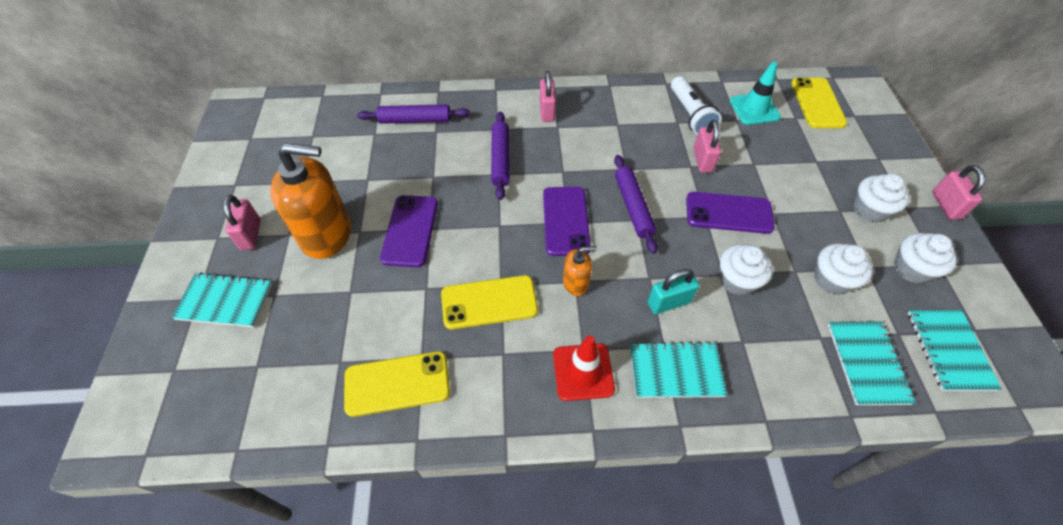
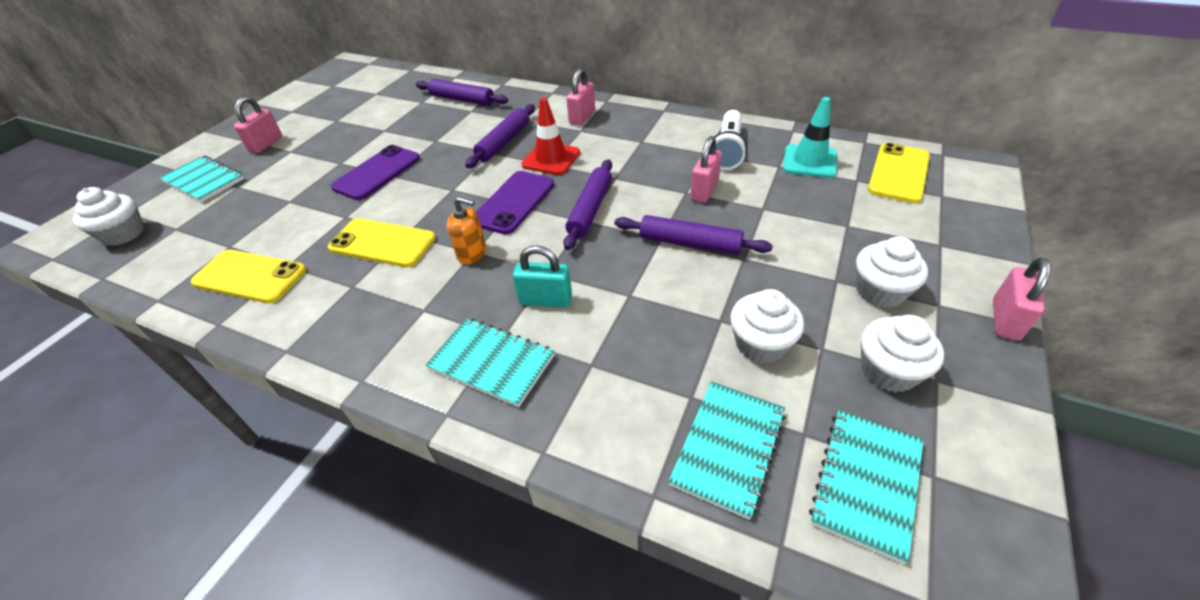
camera: 30 degrees right, 10 degrees down
(327, 235) = (315, 158): orange soap dispenser -> none
(583, 372) = (403, 327): red traffic cone -> red traffic cone (551, 159)
(728, 213) = (690, 243): purple phone -> purple rolling pin
(737, 280) = (640, 306): white cupcake -> white cupcake (124, 234)

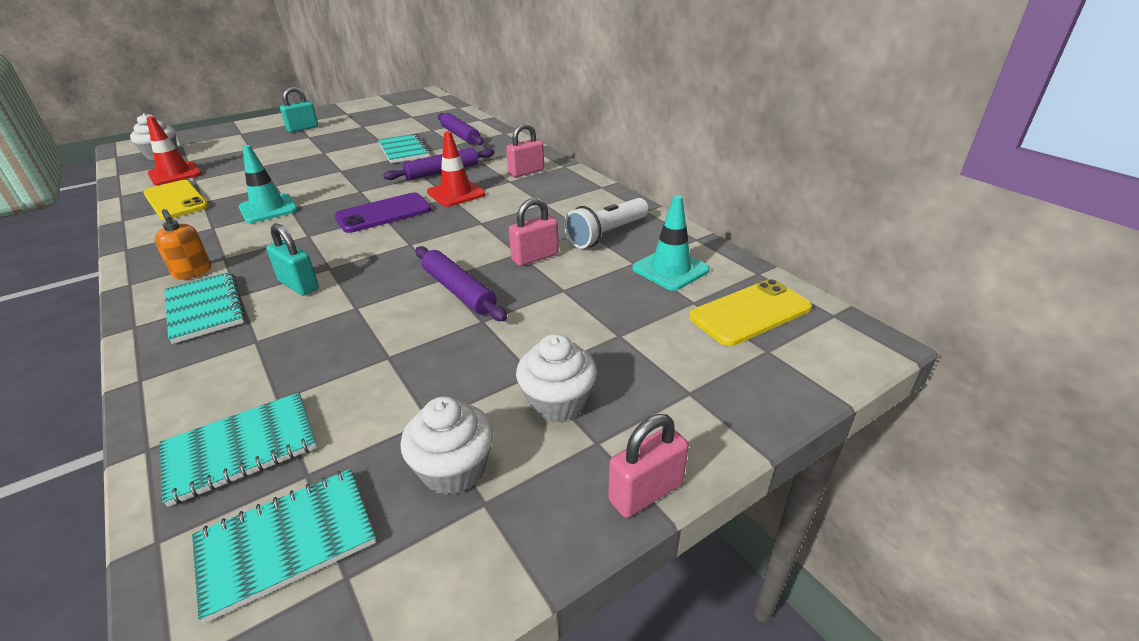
camera: 30 degrees right, 10 degrees down
(188, 249) = (175, 174): none -> red traffic cone
(204, 181) = (240, 139): turquoise notebook -> turquoise notebook (404, 150)
(266, 144) = (303, 128): pink padlock -> turquoise padlock
(377, 173) = (334, 165): purple phone -> none
(382, 243) = (268, 209): yellow phone -> turquoise traffic cone
(472, 253) = (305, 236): orange soap dispenser -> orange soap dispenser (193, 272)
(590, 209) = (426, 238): purple rolling pin -> none
(760, 344) = (387, 390): white cupcake -> none

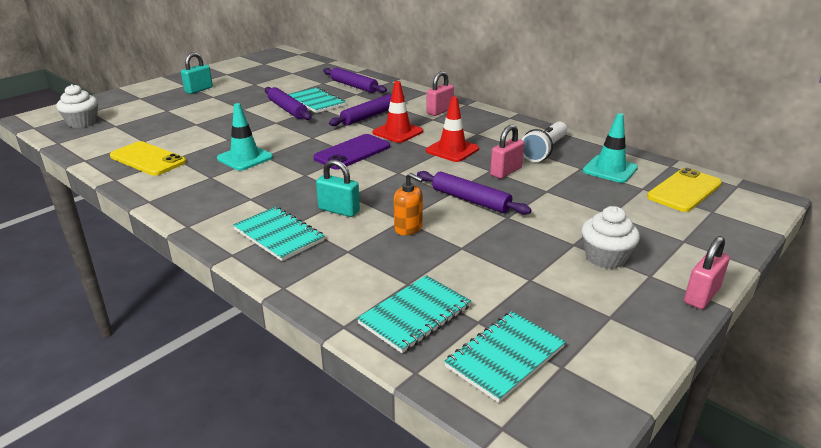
camera: 15 degrees left, 5 degrees down
(175, 174) = (117, 137): red traffic cone -> red traffic cone (452, 150)
(193, 272) = (235, 211): orange soap dispenser -> orange soap dispenser (408, 228)
(366, 156) = (287, 109): none -> purple rolling pin
(453, 469) = (573, 303): white cupcake -> none

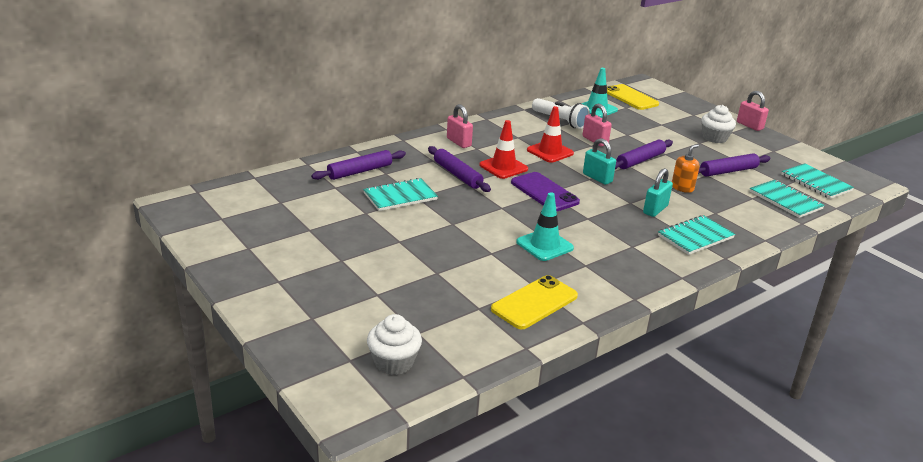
camera: 80 degrees left, 0 degrees up
(199, 90) = (307, 270): turquoise padlock -> turquoise padlock (597, 178)
(287, 109) = (416, 214): purple rolling pin -> purple rolling pin (728, 171)

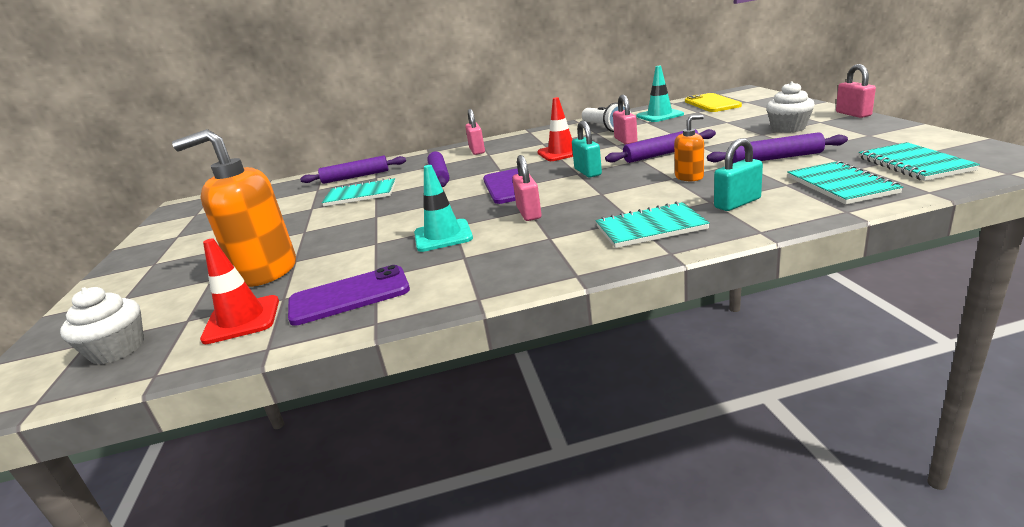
camera: 30 degrees right, 5 degrees down
(424, 284) = (266, 271): none -> orange soap dispenser
(503, 167) = (494, 167): red traffic cone -> red traffic cone (242, 320)
(534, 303) = (349, 296): yellow phone -> purple phone
(592, 222) = (529, 213): none -> pink padlock
(655, 209) = (626, 199): turquoise padlock -> turquoise padlock (737, 203)

